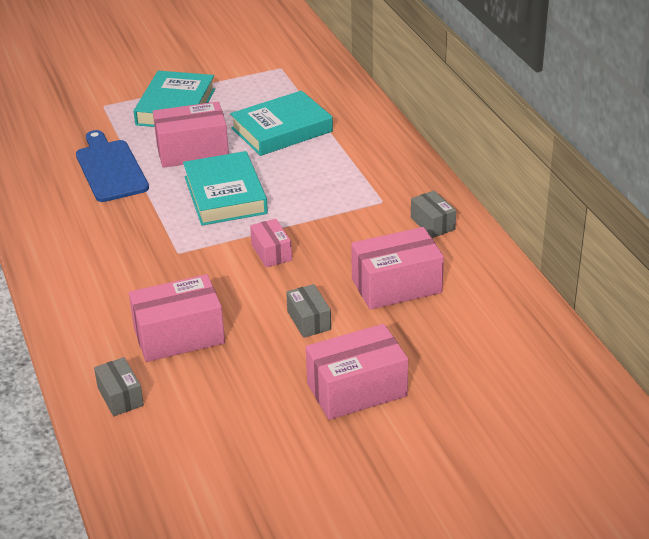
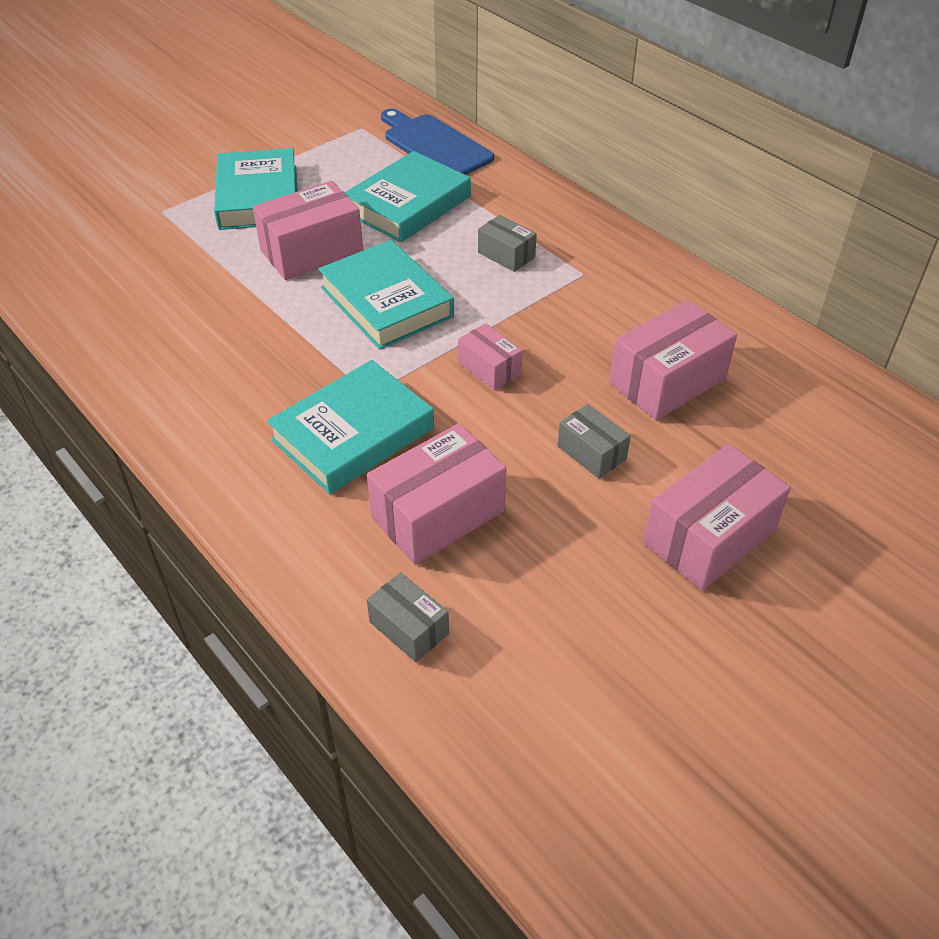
camera: 20 degrees left, 10 degrees up
(110, 169) = (216, 294): blue cutting board -> blue cutting board (434, 145)
(152, 275) = (353, 434): none -> turquoise book
(432, 223) = (658, 291): grey box -> grey box (506, 255)

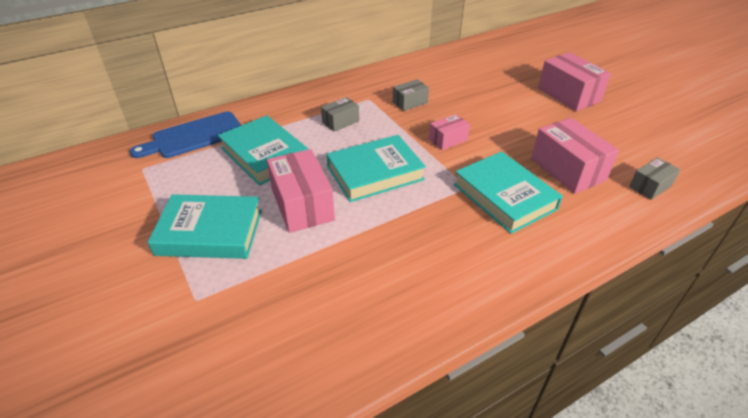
camera: 80 degrees left, 5 degrees down
(591, 453) = (516, 116): grey box -> grey box (410, 102)
(667, 381) = (464, 88): pink box -> none

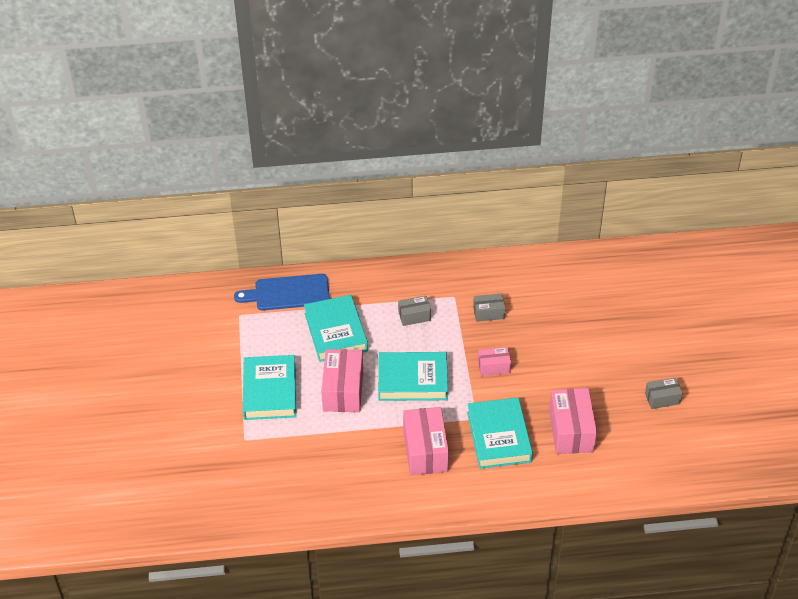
camera: 25 degrees right, 5 degrees up
(210, 232) = (270, 391): turquoise book -> turquoise book turned 60 degrees clockwise
(568, 95) = (646, 352): pink box -> pink box (425, 450)
(650, 186) = (624, 469): grey box -> grey box (662, 398)

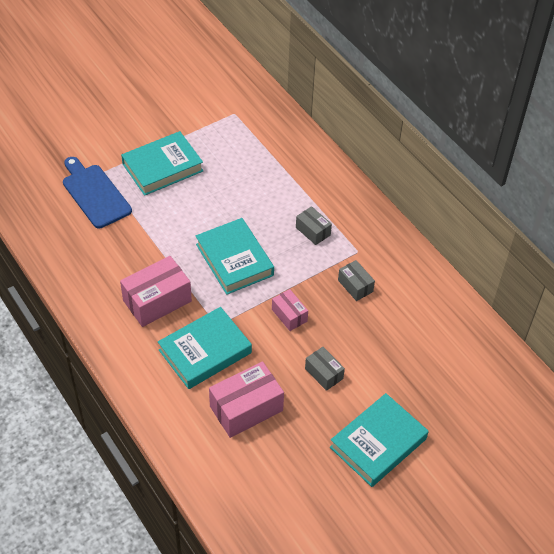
camera: 60 degrees right, 5 degrees up
(288, 293) = (280, 134): blue cutting board -> blue cutting board (95, 194)
(336, 332) = (257, 183): turquoise book -> turquoise book (378, 443)
(343, 390) = (193, 215): pink box -> none
(662, 398) = (337, 476): grey box -> grey box (324, 373)

